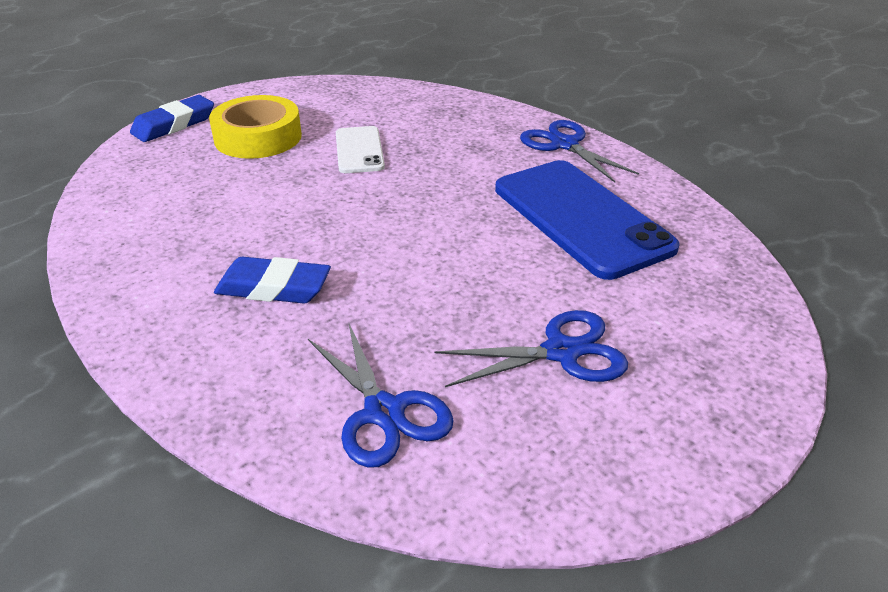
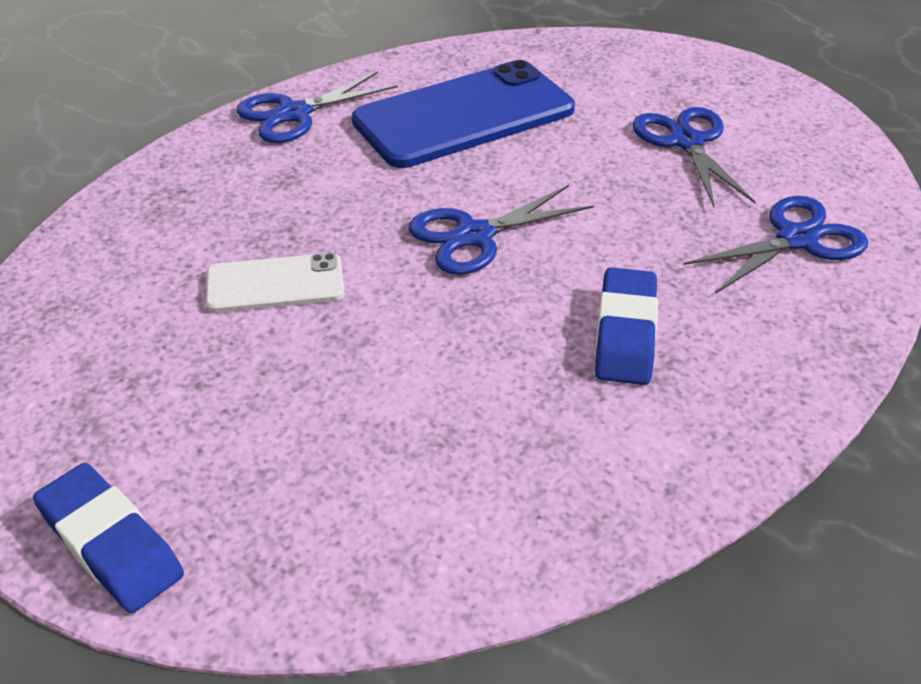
camera: 90 degrees left, 5 degrees up
(258, 137) = (202, 405): yellow tape -> none
(404, 222) = (475, 235): none -> blue scissors

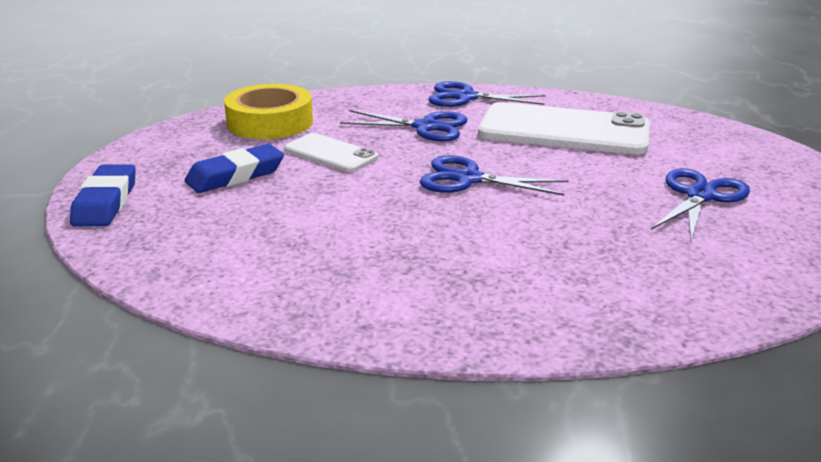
camera: 45 degrees right, 15 degrees down
(114, 276) = (270, 122): none -> yellow tape
(464, 115) = (564, 130): blue phone -> white phone
(625, 333) = (473, 255): blue eraser -> blue eraser (235, 175)
(797, 239) = (689, 272): blue scissors -> blue scissors (425, 127)

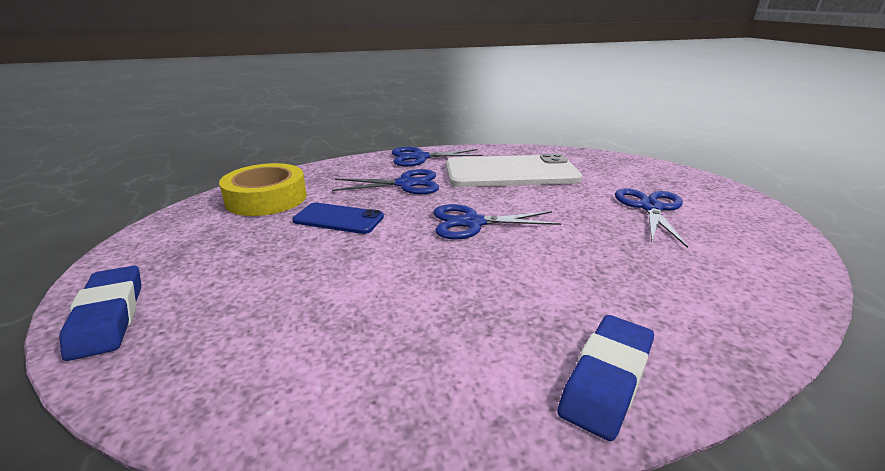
camera: 20 degrees left, 0 degrees up
(235, 175) = (255, 256): blue eraser -> blue eraser (606, 379)
(331, 153) = (338, 219): white phone -> blue phone

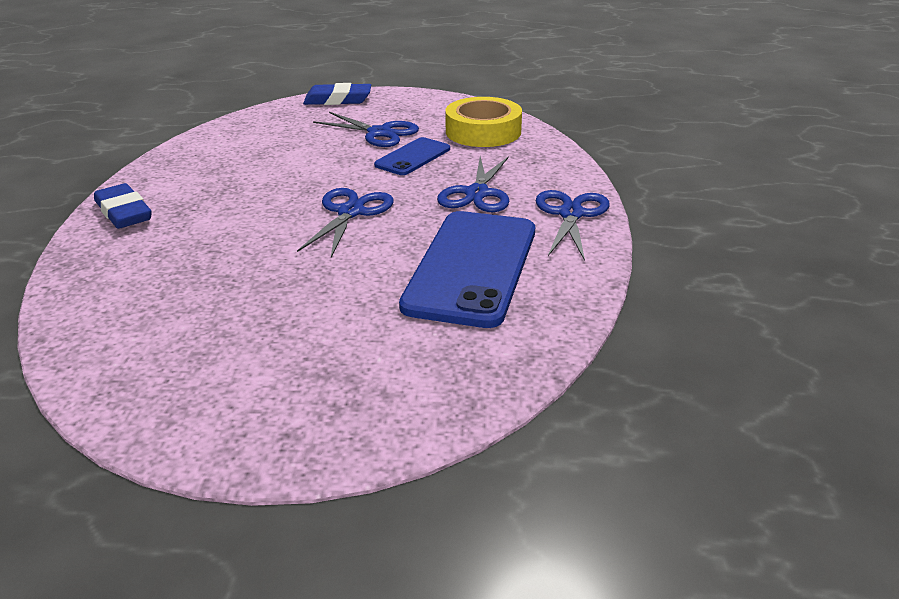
camera: 110 degrees right, 5 degrees up
(511, 172) = (472, 267): white phone -> blue phone
(650, 208) = (281, 335): blue scissors -> blue scissors (379, 133)

